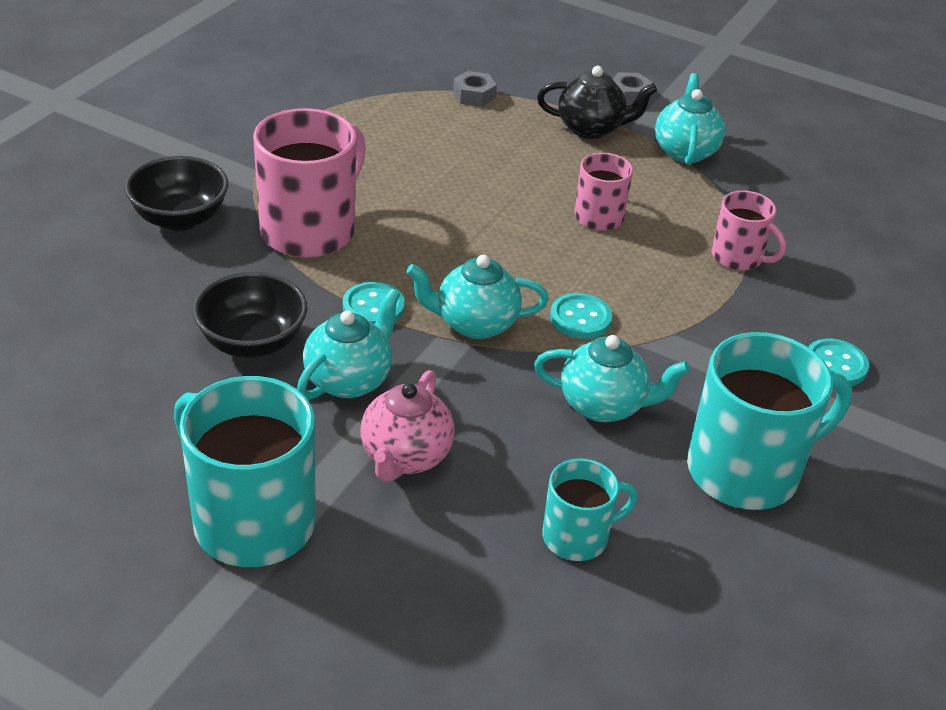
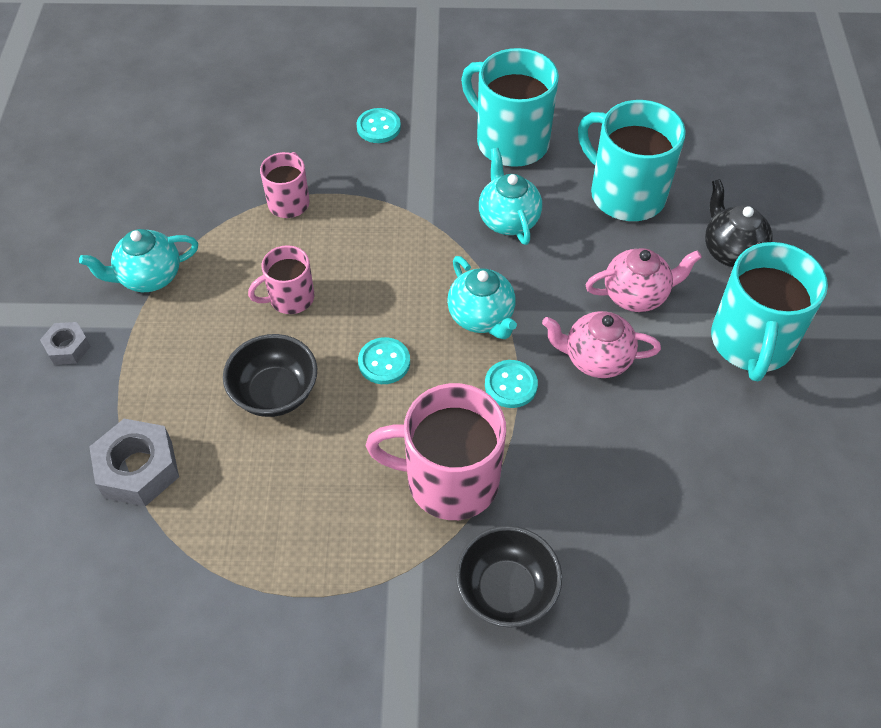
camera: 115 degrees left, 15 degrees up
(252, 342) = (608, 437): black bowl -> black bowl (275, 393)
(349, 380) = (596, 359): turquoise teapot -> pink teapot
(474, 95) = (138, 469): grey nut -> grey nut, size x1.76
(577, 537) = (625, 194): turquoise mug -> turquoise mug, size x1.81
(580, 318) = (429, 262): turquoise button -> turquoise button (384, 362)
(591, 129) = (149, 353): black teapot -> black teapot (731, 251)

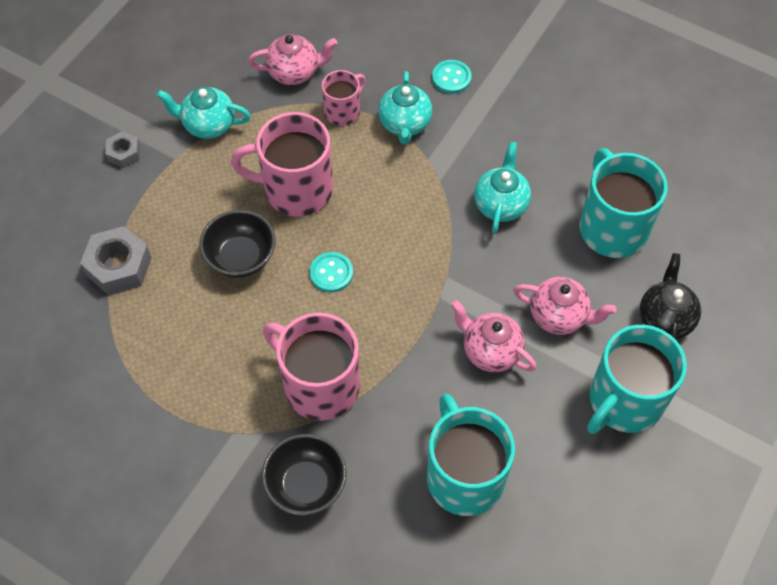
camera: 30 degrees right, 5 degrees up
(212, 187) = (294, 72): none -> pink teapot
(290, 298) = (296, 189): pink mug -> pink mug, size x1.81
(481, 317) = (426, 274): turquoise teapot -> turquoise teapot (405, 124)
(510, 141) = (549, 138): turquoise mug -> turquoise mug (464, 476)
(511, 385) = (411, 338): turquoise button -> none

